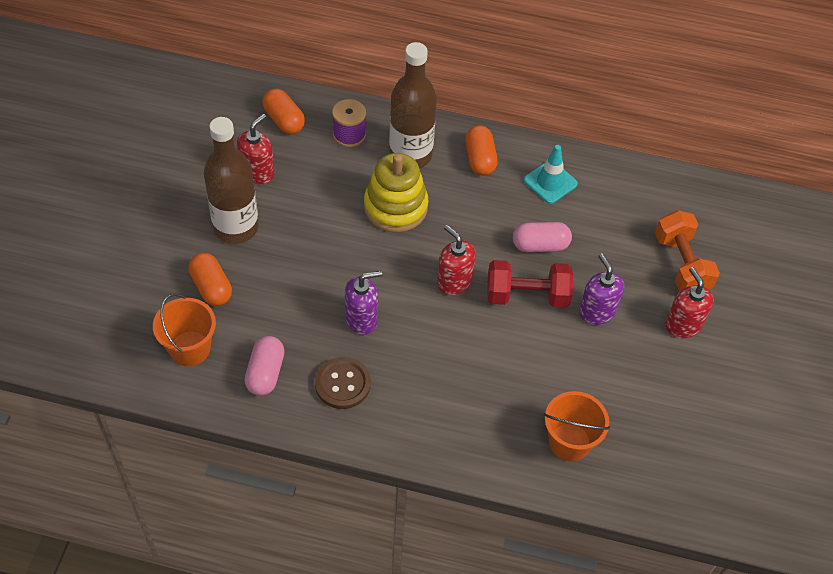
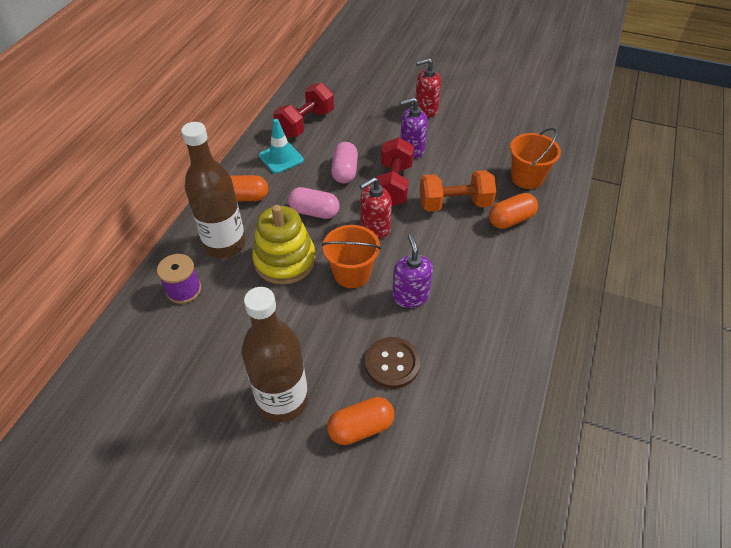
camera: 80 degrees left, 5 degrees down
(190, 348) = (440, 452): orange bucket -> orange bucket (352, 273)
(257, 172) = (210, 376): red soap dispenser -> none
(265, 373) = (470, 379): pink capsule -> pink capsule (314, 212)
(284, 120) = (143, 347): orange capsule -> orange capsule (511, 220)
(342, 384) = (481, 315): brown button -> brown button (392, 363)
(619, 197) = (305, 123): none -> red dumbbell
(681, 264) = (373, 102): orange dumbbell -> orange dumbbell (454, 204)

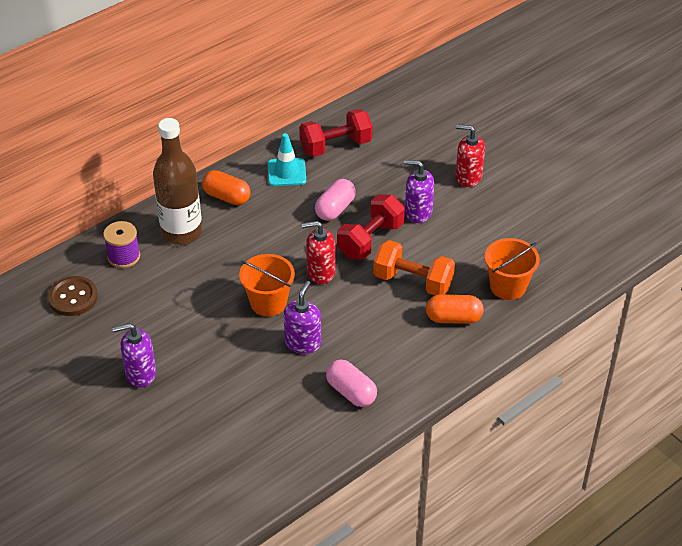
camera: 30 degrees right, 5 degrees down
(283, 400) = (140, 374): brown bottle -> purple soap dispenser
(285, 260) = (221, 267): yellow stacking toy -> none
(314, 212) = (278, 235): pink capsule -> pink capsule (351, 392)
(361, 428) = (183, 420): orange capsule -> none
(392, 363) = (244, 387): brown button -> brown button (73, 297)

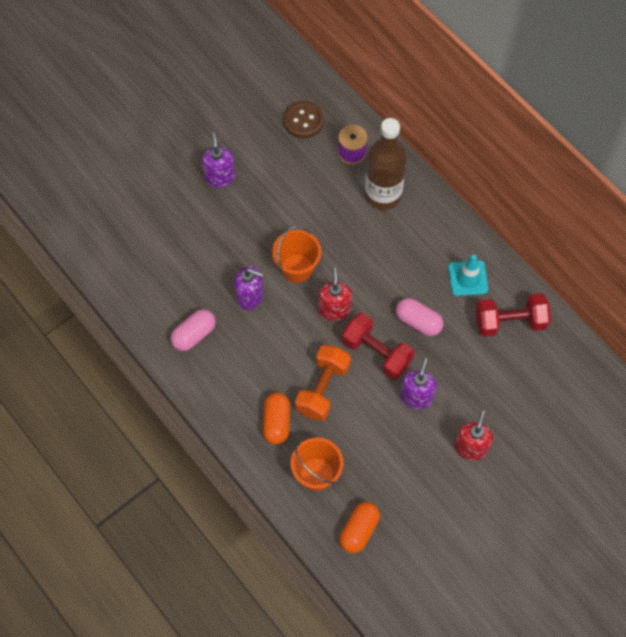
camera: 90 degrees right, 20 degrees up
(227, 197) = (431, 228): orange capsule -> orange capsule (359, 530)
(335, 146) = (510, 322): red dumbbell -> red dumbbell turned 75 degrees counterclockwise

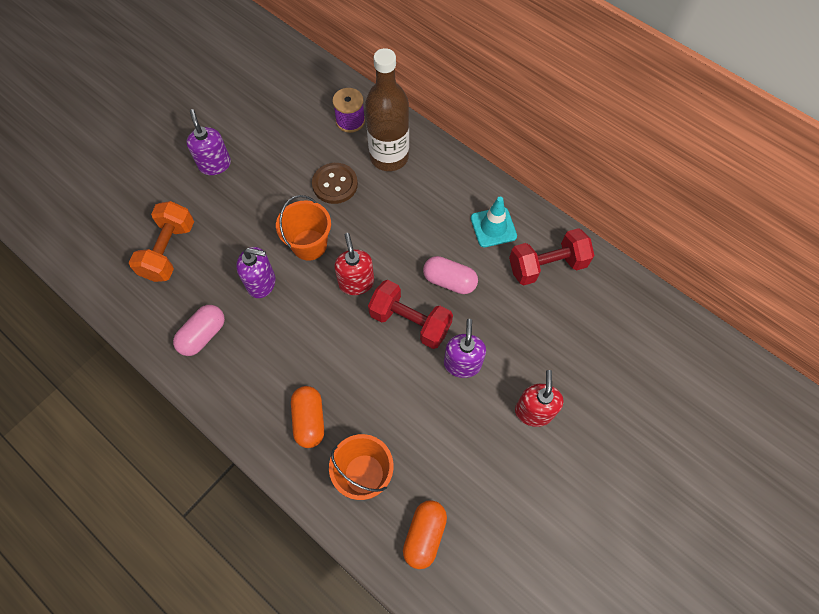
camera: 10 degrees left, 0 degrees up
(303, 120) = (296, 97): brown button -> brown button (335, 184)
(323, 389) = (356, 372): orange dumbbell -> orange dumbbell (169, 251)

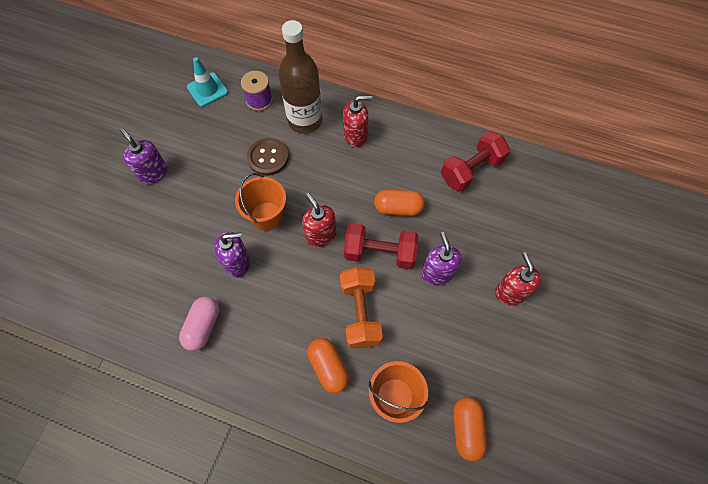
camera: 20 degrees left, 0 degrees up
(169, 251) = (141, 262): orange dumbbell -> orange dumbbell (360, 313)
(436, 189) = (355, 136): none -> red soap dispenser
(449, 281) = (398, 208): pink capsule -> orange capsule
(493, 227) = (415, 152): turquoise traffic cone -> turquoise traffic cone (207, 90)

